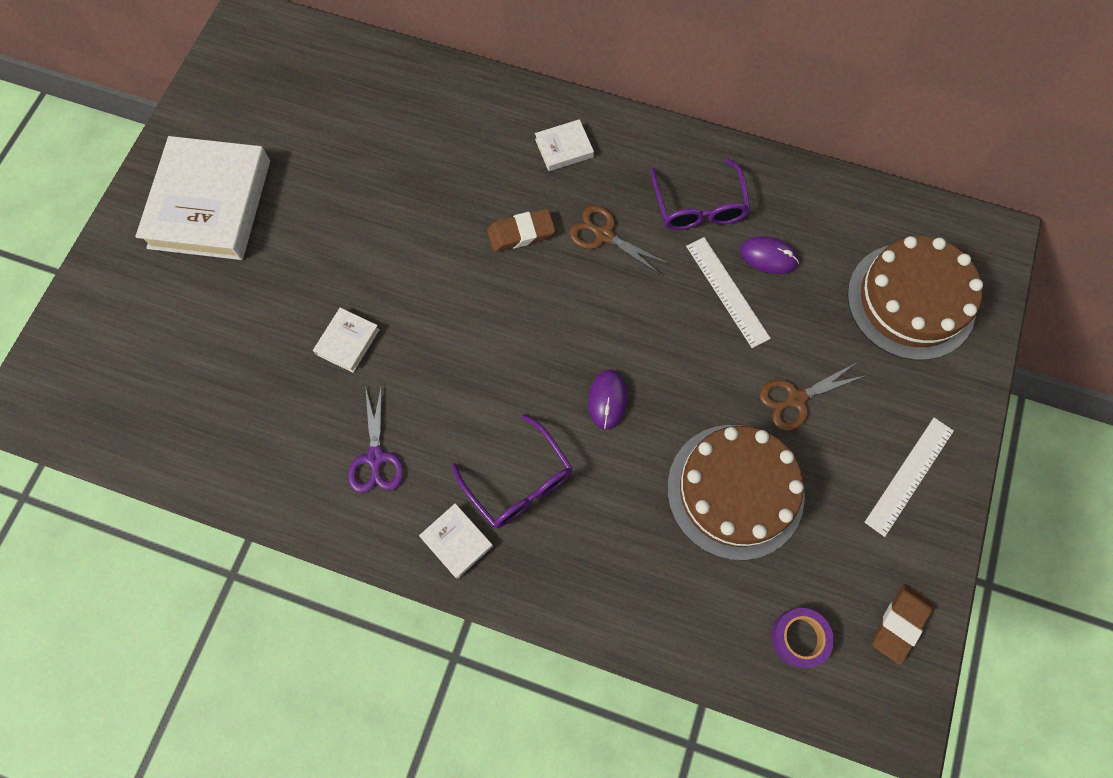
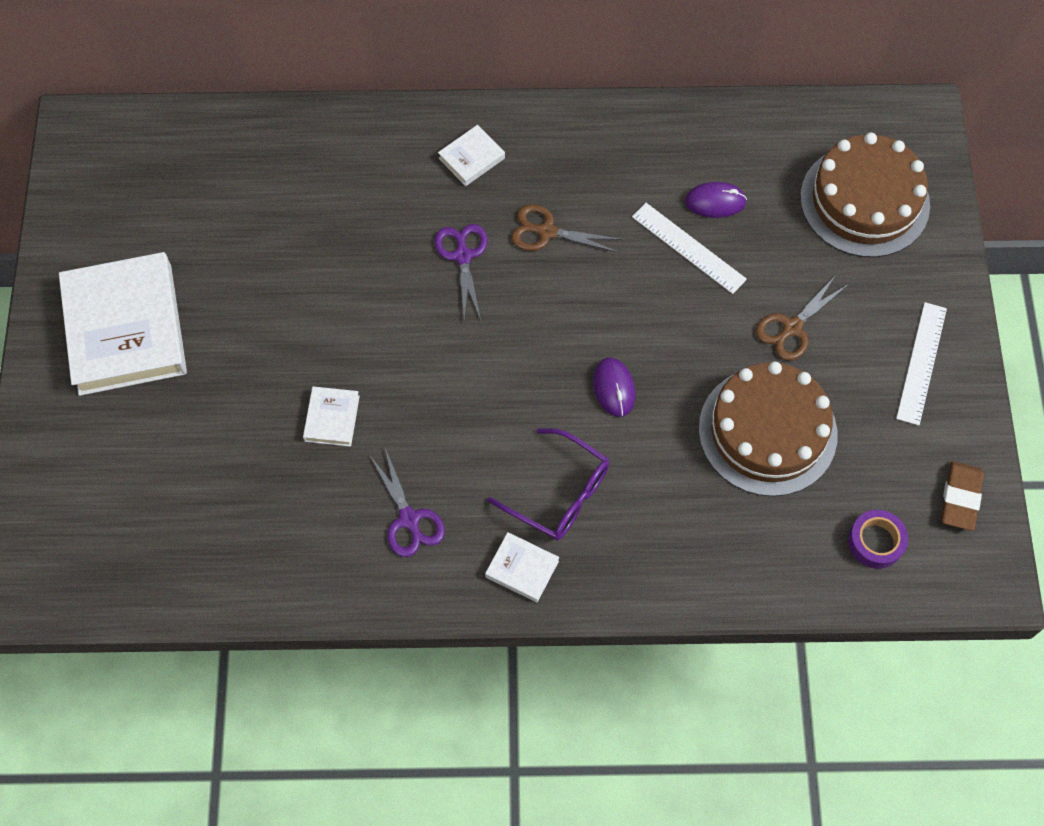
camera: 20 degrees left, 5 degrees down
(521, 233) = (463, 256): brown eraser -> purple scissors
(699, 207) = (629, 174): purple glasses -> none

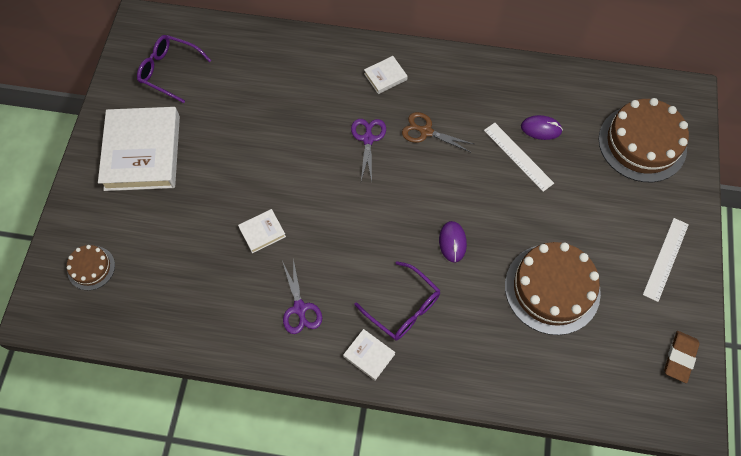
camera: 10 degrees right, 0 degrees up
(86, 512) = (91, 268): none -> brown cake
(139, 198) = (169, 71): none -> purple glasses
(332, 418) = (262, 232): white book -> white book turned 45 degrees clockwise
(792, 327) = (580, 220): brown scissors -> none
(875, 542) = (615, 378): purple tape -> none

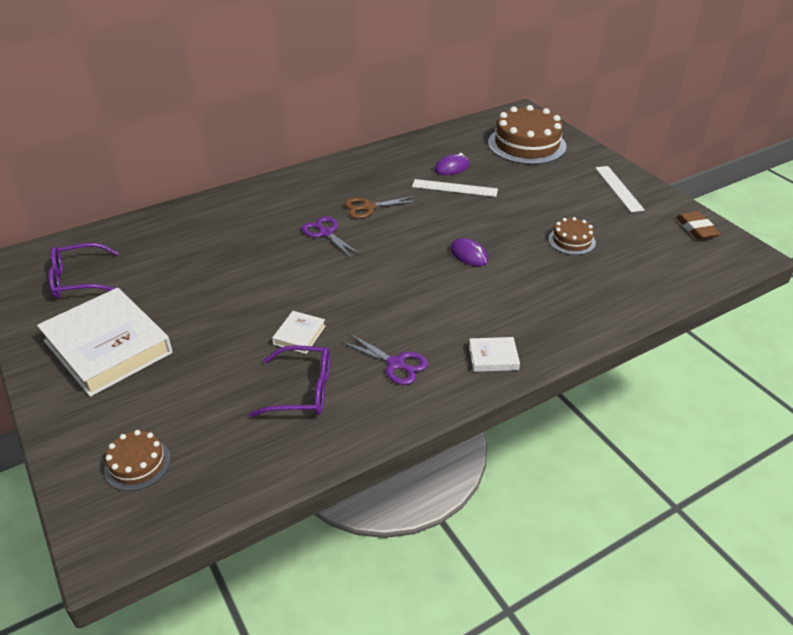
camera: 40 degrees left, 25 degrees down
(385, 77) = (297, 194): white book -> none
(403, 308) = (482, 312): purple glasses -> purple glasses (303, 390)
(552, 288) = (571, 241): brown cake -> brown cake, size x0.50

